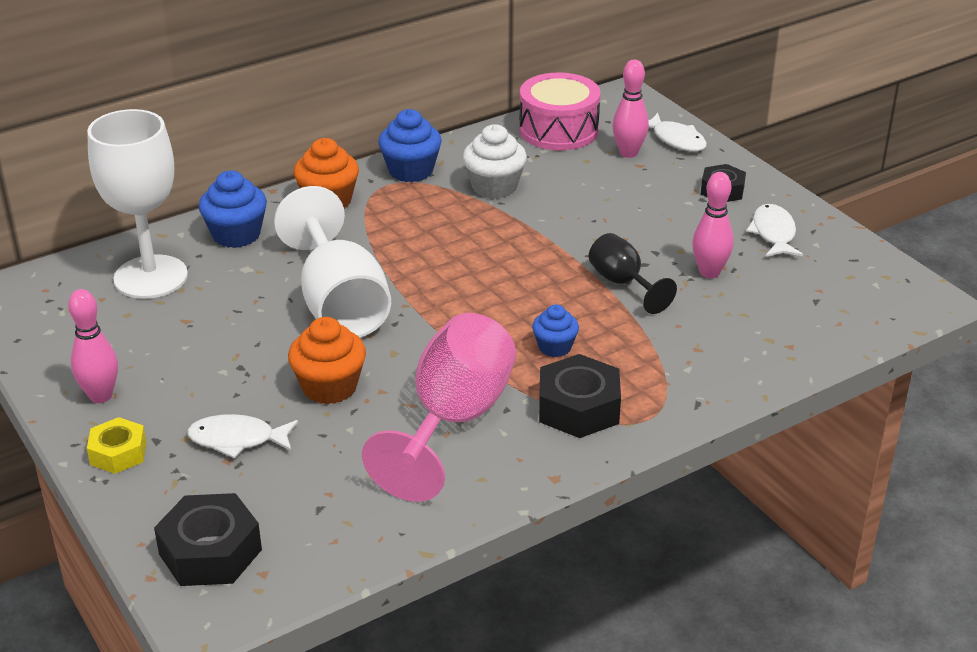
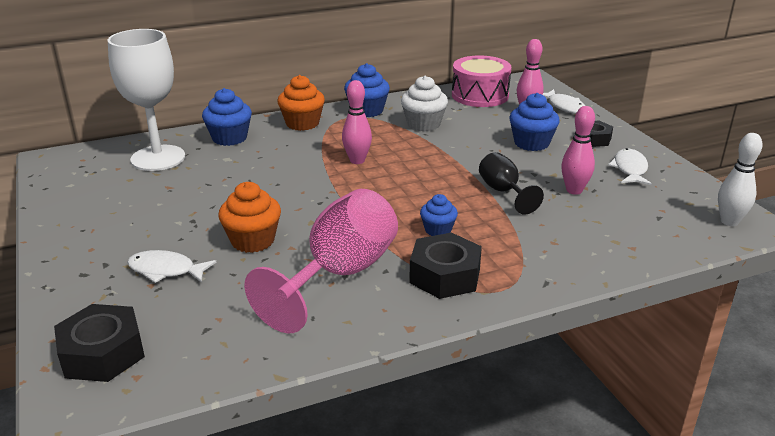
camera: 10 degrees right, 5 degrees down
(100, 396) = (81, 230): pink bowling pin -> pink bowling pin (357, 160)
(118, 453) = (72, 270): yellow nut -> none
(339, 305) = (283, 187): white goblet -> none
(643, 204) = (531, 143): none -> blue cupcake
(898, 298) = (729, 221): none -> white bowling pin

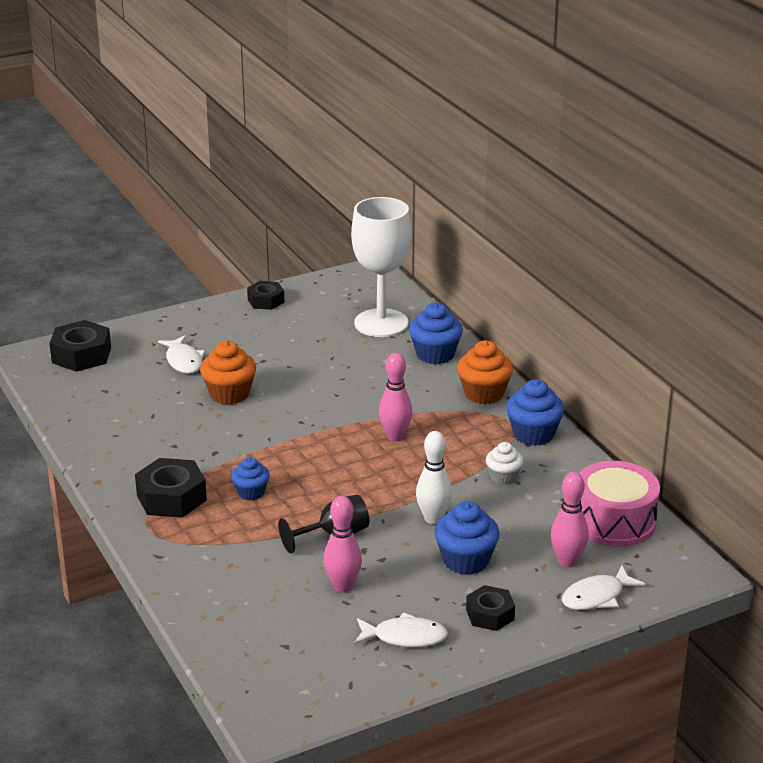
camera: 85 degrees right, 0 degrees up
(63, 216) = (266, 301): none -> black nut
(166, 270) = (183, 361): white fish -> white fish turned 150 degrees clockwise
(339, 274) = (175, 442): pink goblet -> none
(423, 124) = (503, 477): white cupcake -> white cupcake, size x0.63
(729, 221) = (277, 701): white bowling pin -> white bowling pin (433, 518)

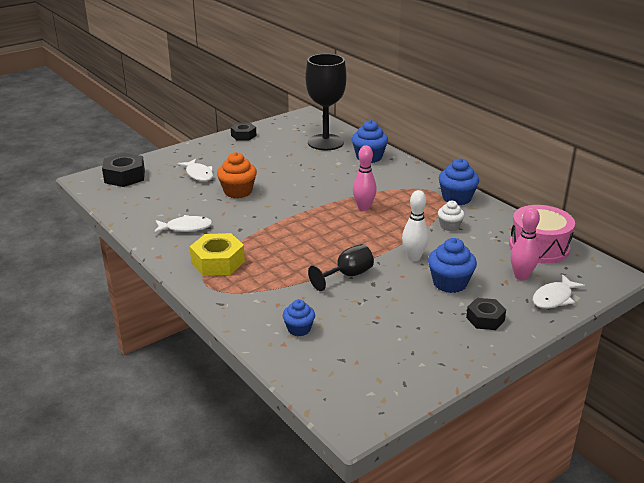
camera: 10 degrees left, 0 degrees up
(171, 498) = (218, 262): black nut -> yellow nut
(251, 492) = (275, 253): blue cupcake -> blue cupcake (299, 329)
(343, 586) = (368, 311): pink bowling pin -> none
(381, 323) = (325, 142): white goblet -> black goblet
(405, 637) = (430, 342): white fish -> white fish (186, 228)
(484, 394) = (412, 177): orange cupcake -> none

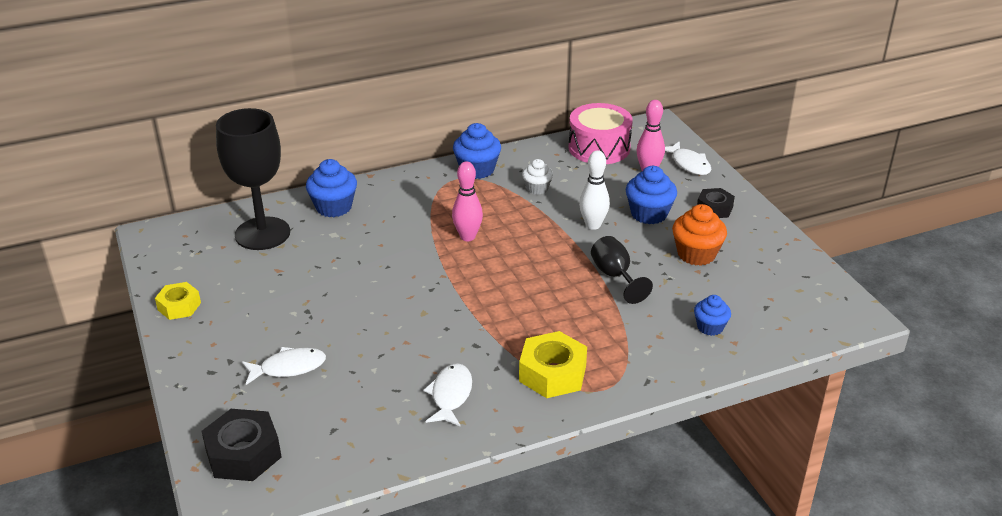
camera: 75 degrees left, 5 degrees up
(238, 191) = (368, 334): orange cupcake -> orange cupcake (696, 254)
(243, 135) = (179, 306): black nut -> yellow nut

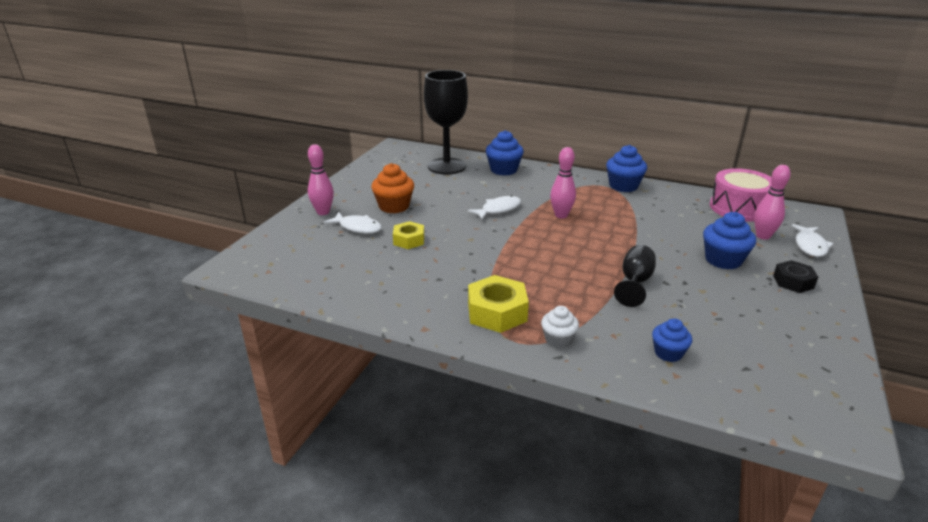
camera: 45 degrees right, 5 degrees down
(179, 306) = (357, 178): yellow nut -> yellow nut (409, 240)
(215, 373) = (323, 212): none -> pink bowling pin
(243, 454) = (272, 252): black nut -> none
(450, 395) = (415, 287): white fish -> white fish (498, 209)
(537, 188) = (652, 211): white cupcake -> white cupcake (558, 339)
(593, 225) = (664, 247): white bowling pin -> none
(696, 254) = (729, 302): orange cupcake -> orange cupcake (394, 206)

